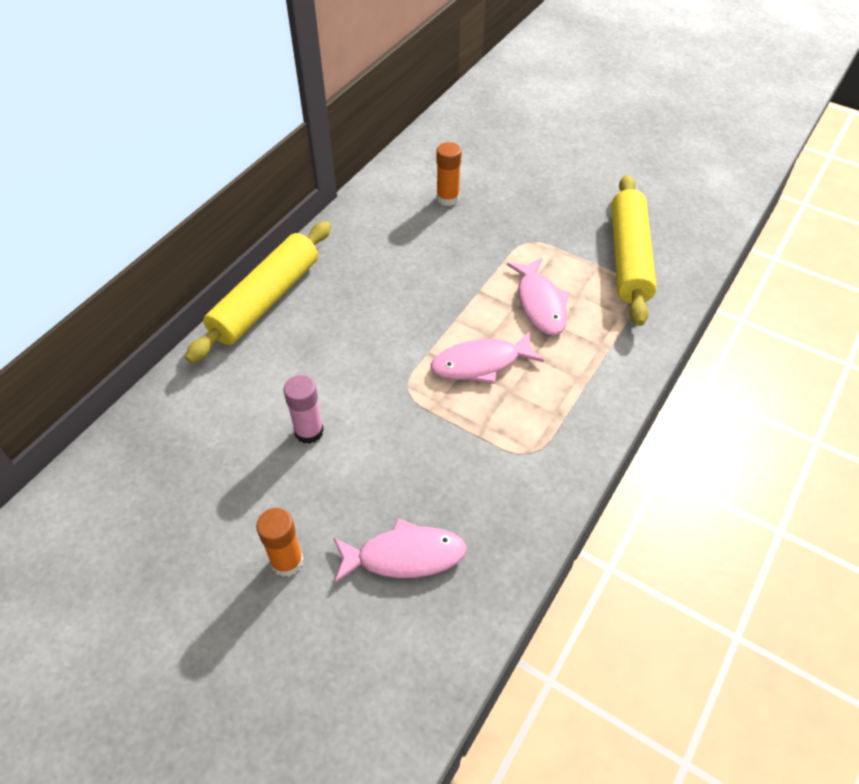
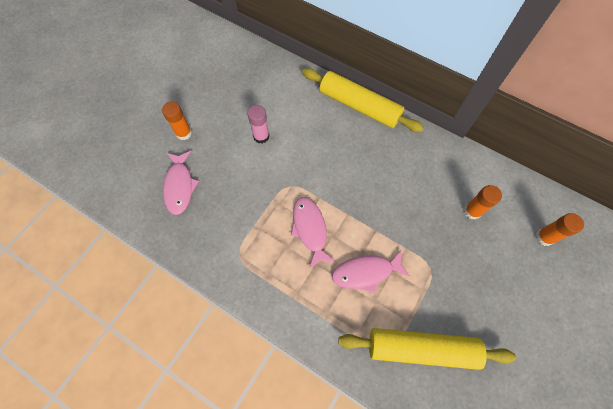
camera: 90 degrees right, 15 degrees up
(479, 145) = (544, 237): none -> orange glue stick

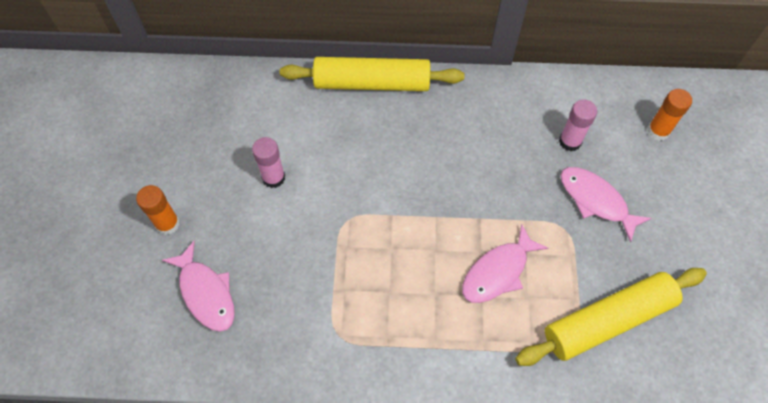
camera: 30 degrees left, 5 degrees down
(310, 229) = (404, 257): pink fish -> pink fish (596, 201)
(472, 211) = (570, 141): orange glue stick -> pink glue stick

